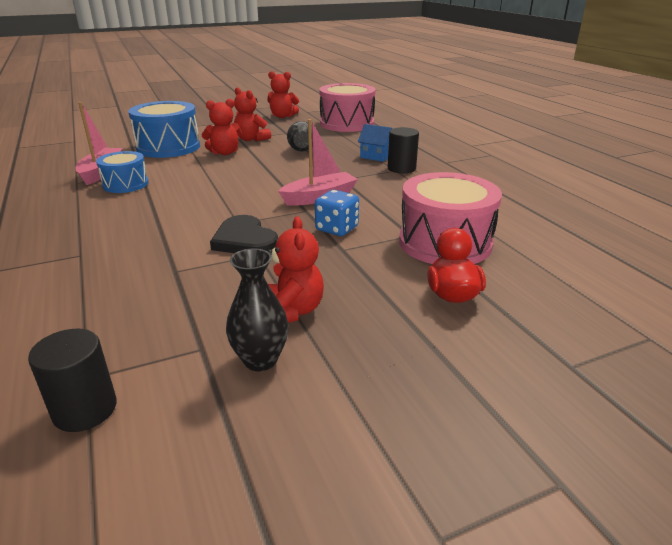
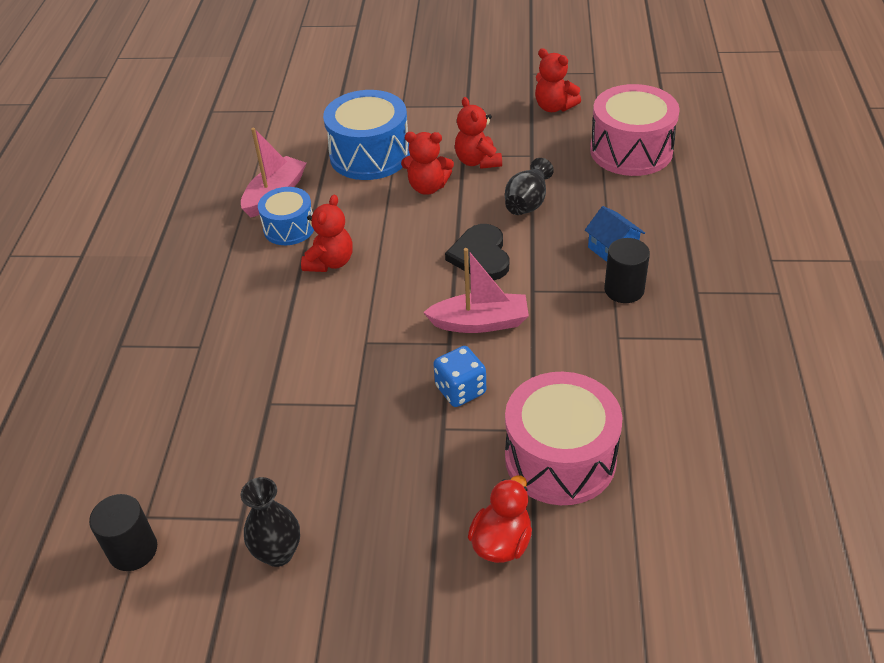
camera: 30 degrees right, 15 degrees up
(244, 240) = (356, 376): black heart -> black heart (481, 255)
(292, 311) = (338, 503): red teddy bear -> red teddy bear (330, 262)

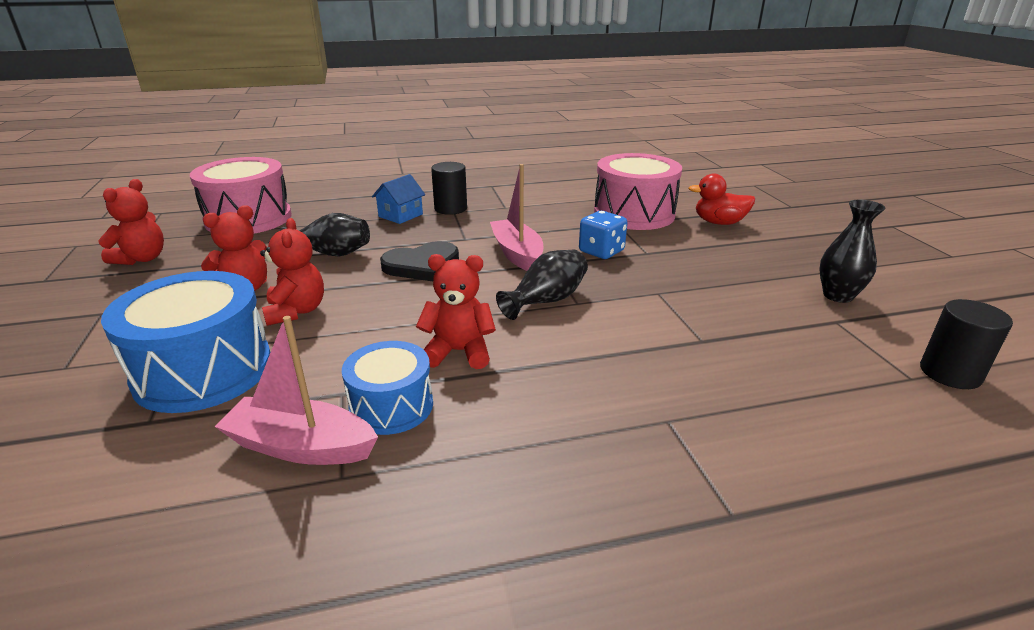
camera: 110 degrees left, 15 degrees down
(378, 323) = (546, 300): none -> black vase

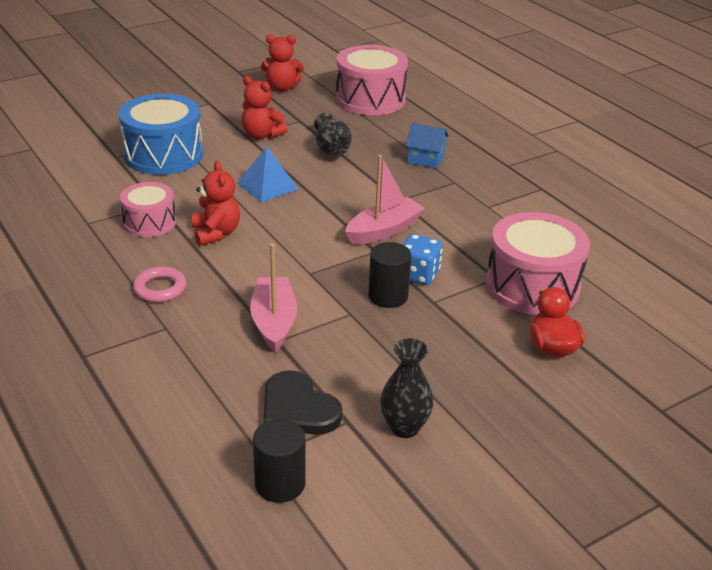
camera: 70 degrees right, 5 degrees up
(296, 311) = (240, 162): red teddy bear -> none
(301, 446) = (107, 205): pink boat -> pink boat (274, 322)
(374, 301) = (267, 186): none -> blue pyramid
(391, 406) = (149, 222): blue drum -> pink drum
(422, 265) = (335, 191): black heart -> black heart (298, 408)
(450, 208) = (460, 179): black cylinder -> black cylinder (388, 296)
(546, 300) = (306, 258): black vase -> none
(572, 415) = (160, 288): none -> pink ring

